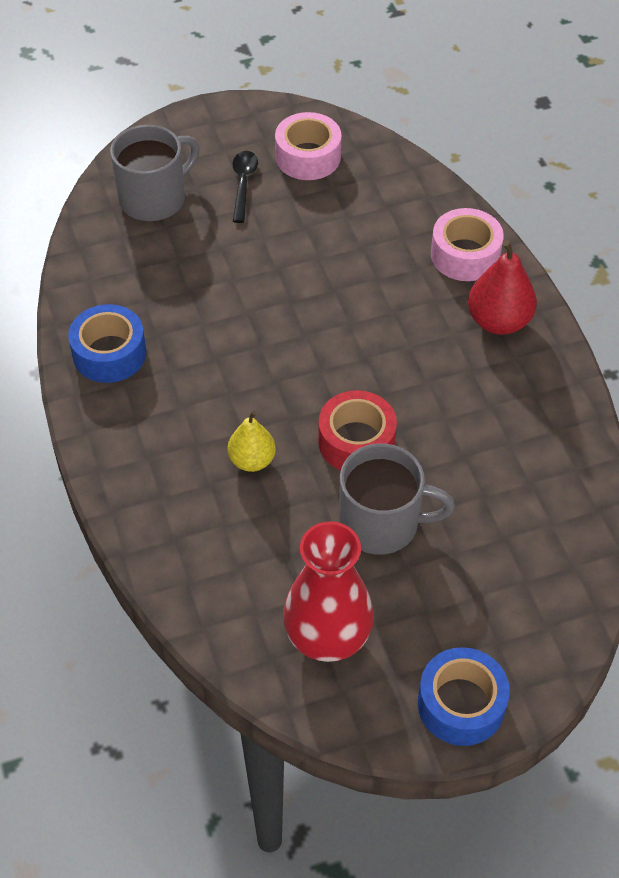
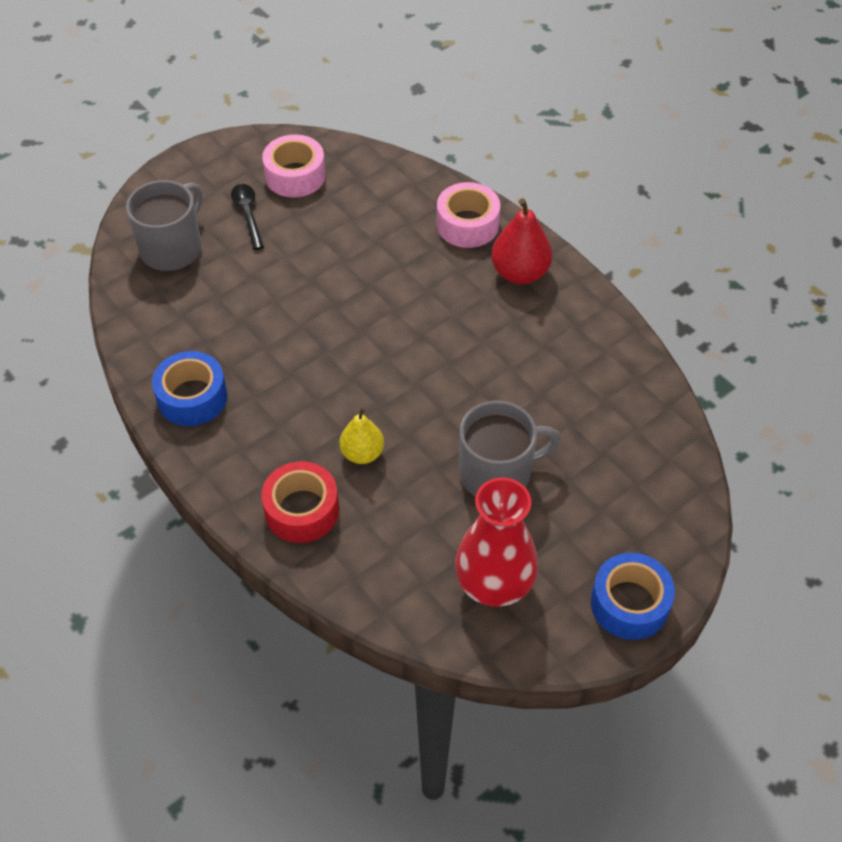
camera: 20 degrees left, 0 degrees up
(356, 441) = (445, 410): red tape -> red tape (302, 510)

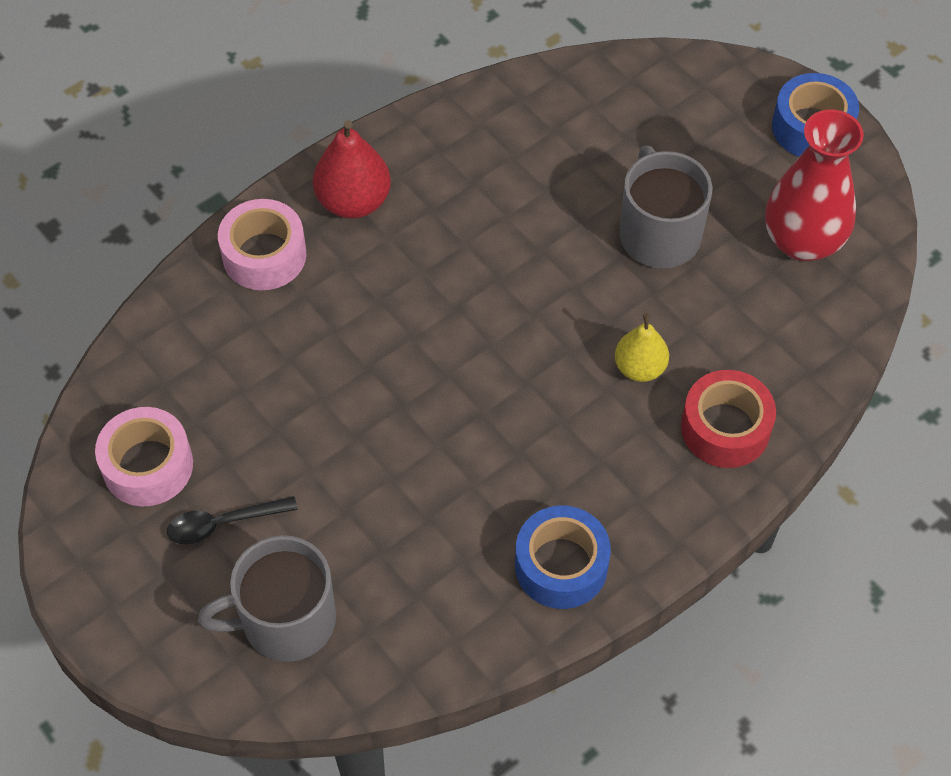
camera: 90 degrees left, 5 degrees up
(172, 248) = (286, 620): grey mug -> grey mug turned 45 degrees counterclockwise

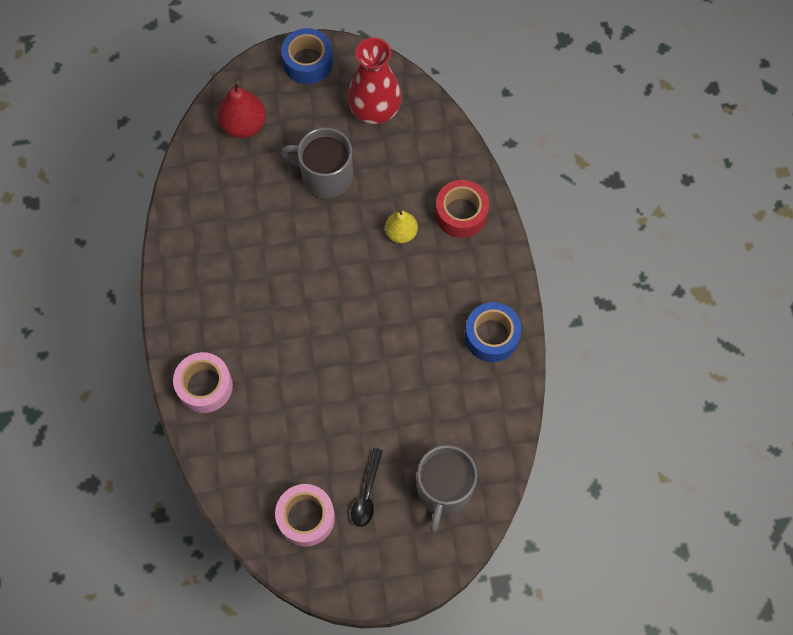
camera: 60 degrees left, 10 degrees up
(353, 201) = (200, 319): red pear -> red pear (244, 125)

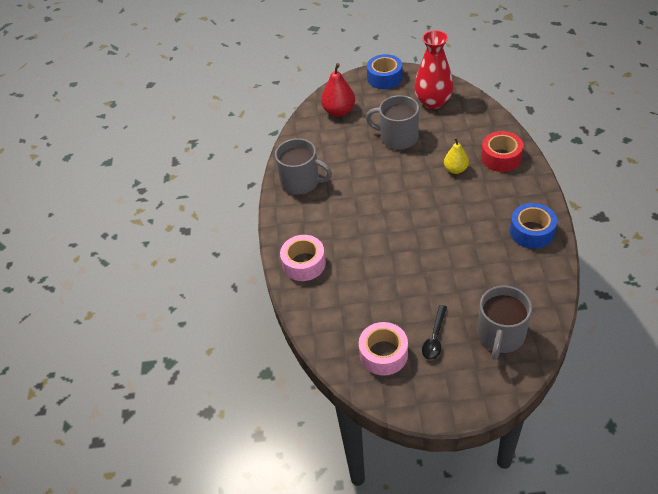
camera: 10 degrees right, 20 degrees down
(196, 252) = (301, 182): none -> grey mug

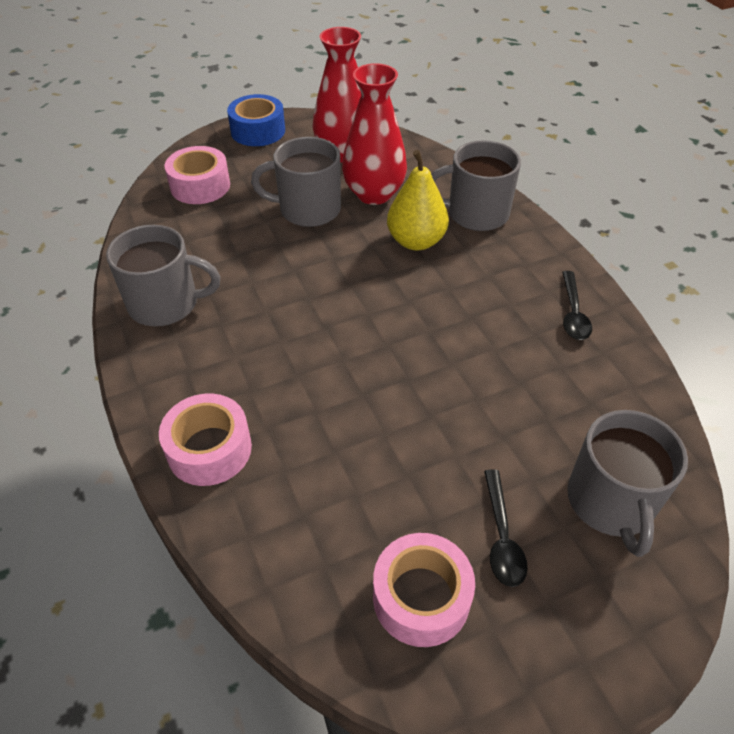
camera: 25 degrees left, 0 degrees up
(339, 111) = (200, 186): red pear -> pink tape
(442, 133) = (374, 194): none -> red vase
(455, 169) = (416, 241): yellow pear -> yellow pear, size x1.51
(501, 158) = (476, 214): red tape -> grey mug
(531, 232) = (573, 313): blue tape -> black spoon

